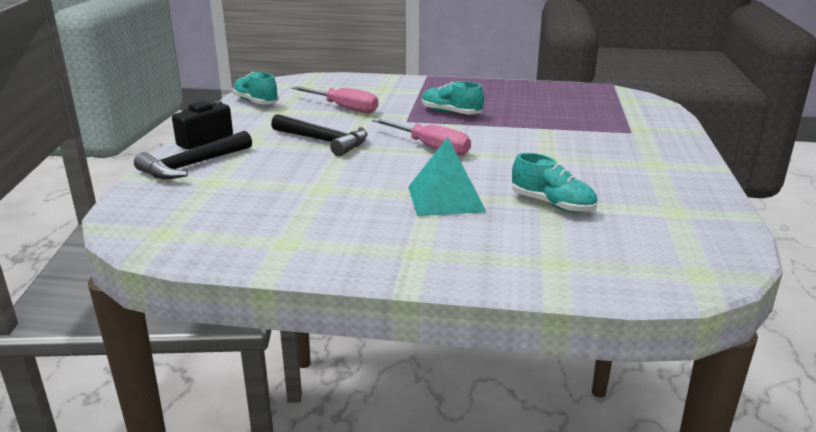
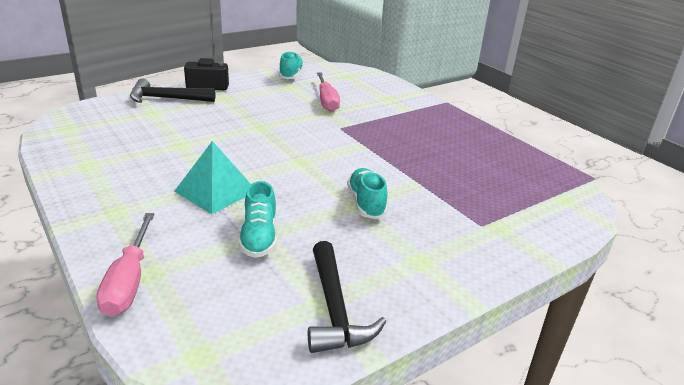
camera: 45 degrees right, 5 degrees up
(323, 141) = (257, 117): black hammer -> black hammer (334, 309)
(430, 147) = (301, 153): pink screwdriver -> pink screwdriver (129, 281)
(451, 113) = (382, 137): turquoise shoe -> turquoise shoe (366, 203)

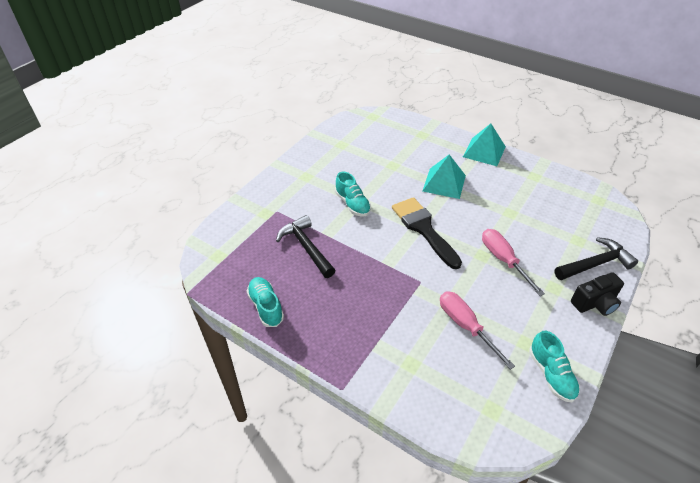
camera: 160 degrees right, 15 degrees up
(97, 211) = (484, 151): none -> turquoise pyramid
(129, 281) = (426, 129): pink screwdriver -> pink screwdriver (503, 260)
(259, 237) = (393, 163): turquoise shoe -> turquoise shoe (266, 307)
(297, 158) = (423, 229): none -> black brush
(334, 309) = (335, 143): black hammer -> black hammer (306, 247)

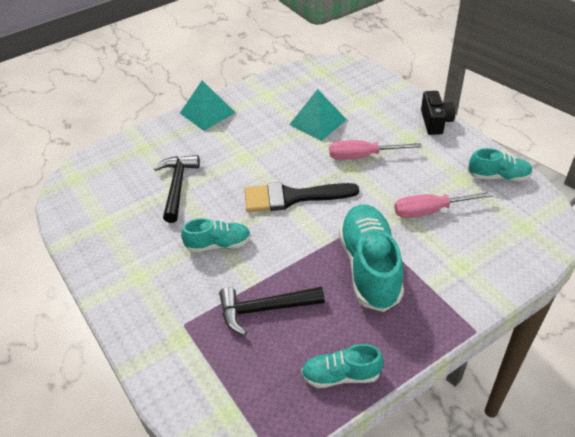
camera: 65 degrees left, 0 degrees up
(376, 298) = (369, 267): none -> turquoise shoe
(444, 183) = (234, 158): turquoise pyramid -> turquoise pyramid (318, 122)
(595, 264) = (393, 104): black hammer -> black hammer (177, 186)

